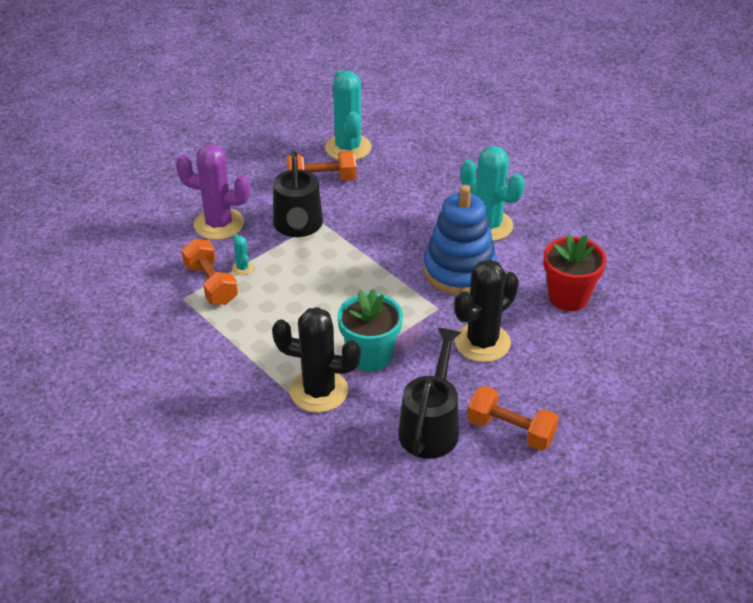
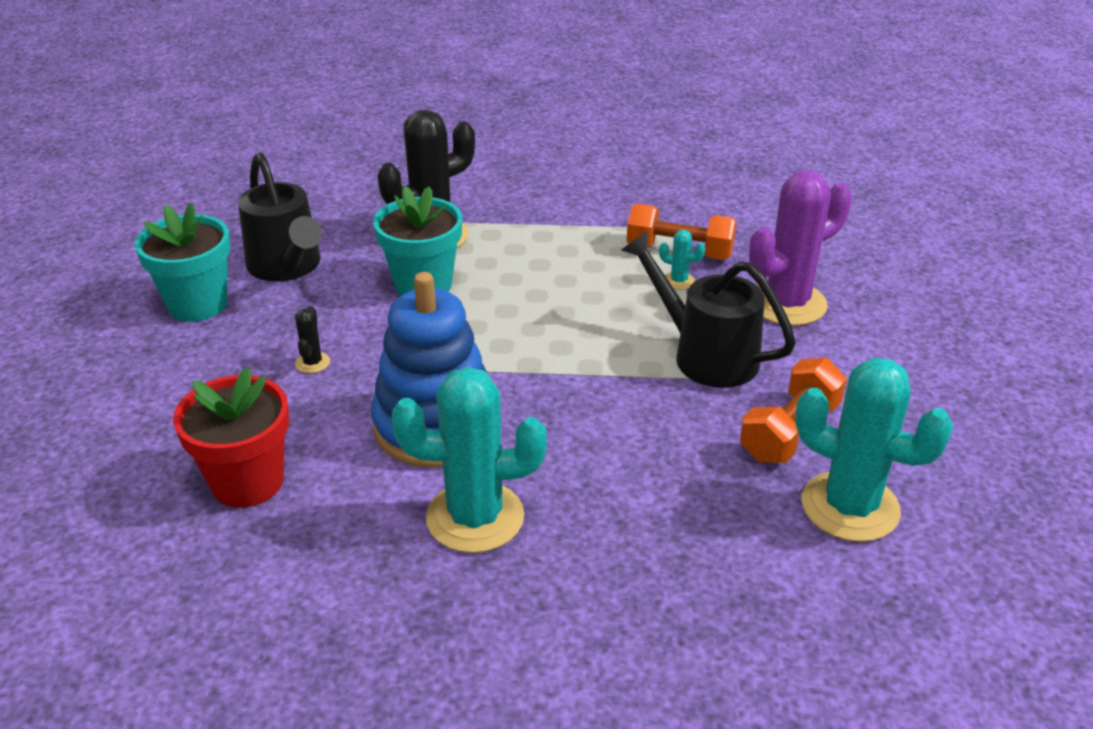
camera: 135 degrees right, 5 degrees down
(482, 342) = (312, 363): black cactus -> black cactus, size x0.41
(510, 430) = (198, 304): orange dumbbell -> turquoise flower pot

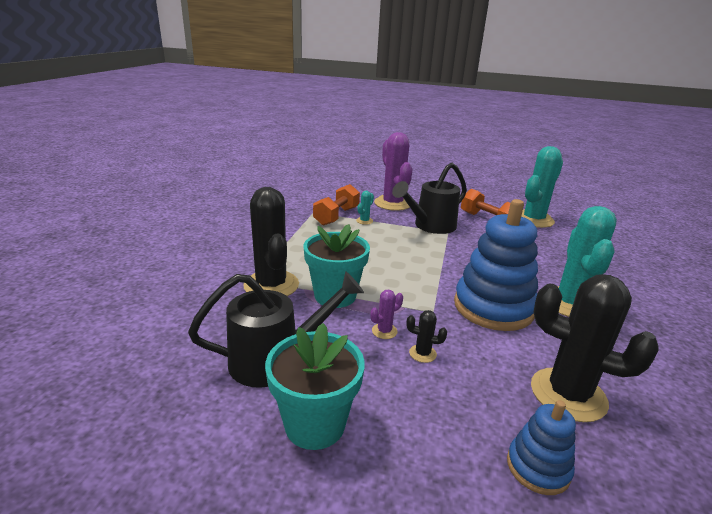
camera: 80 degrees left, 10 degrees down
(139, 444) = (538, 467): none -> blue stacking toy
(247, 482) = (568, 394): red flower pot -> black cactus
(353, 331) = (384, 331): none -> purple cactus

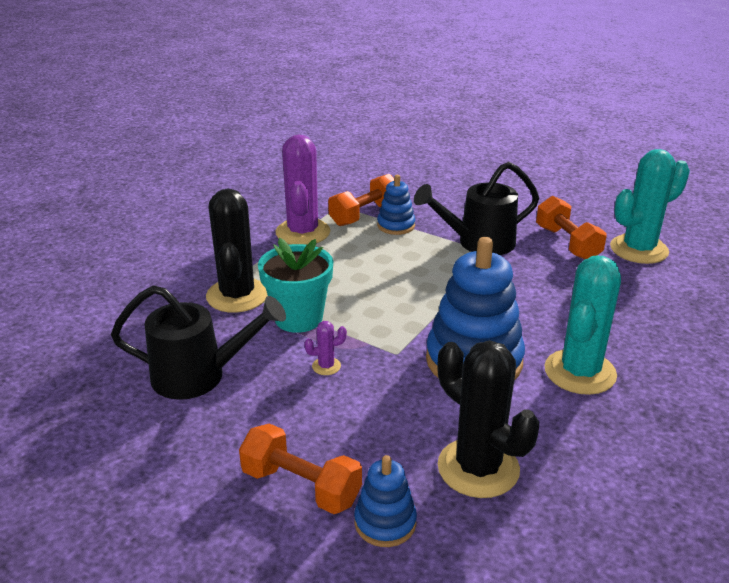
camera: 20 degrees right, 5 degrees up
(315, 424) = (202, 441): turquoise flower pot -> none
(364, 221) = (396, 225): turquoise cactus -> blue stacking toy
(392, 203) = (451, 203): purple cactus -> purple cactus (303, 232)
(422, 353) = (351, 397): black cactus -> none
(439, 449) = (301, 486): none -> orange dumbbell

